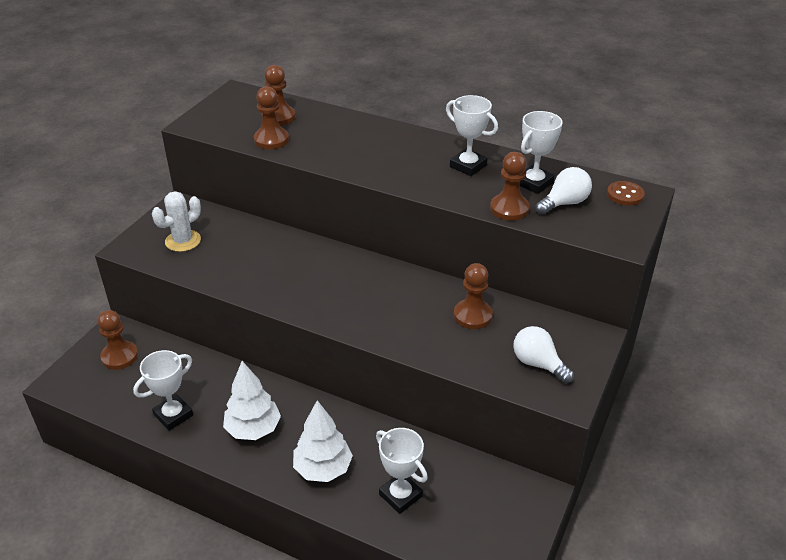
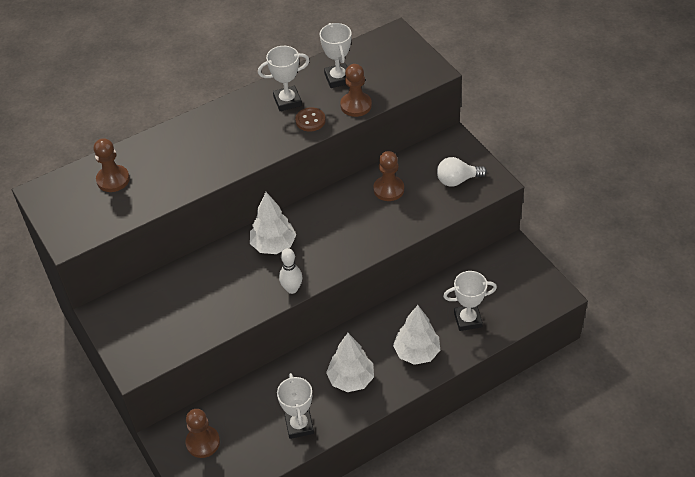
camera: 55 degrees left, 10 degrees up
(183, 241) = (158, 326): white cactus -> none
(271, 140) = (145, 197): brown pawn -> none
(283, 303) = (292, 289): none -> white bowling pin
(329, 268) = (273, 245): none -> white tree
(564, 203) = (373, 76): white light bulb -> none
(625, 195) = (389, 43): brown button -> brown button (310, 120)

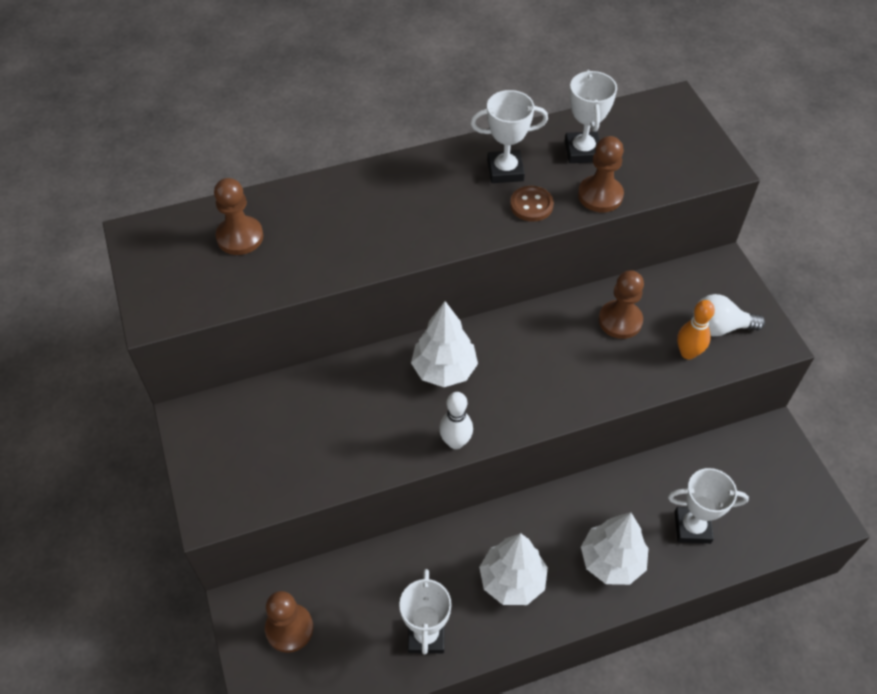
camera: 10 degrees right, 5 degrees up
(439, 201) = (688, 353): none -> orange bowling pin

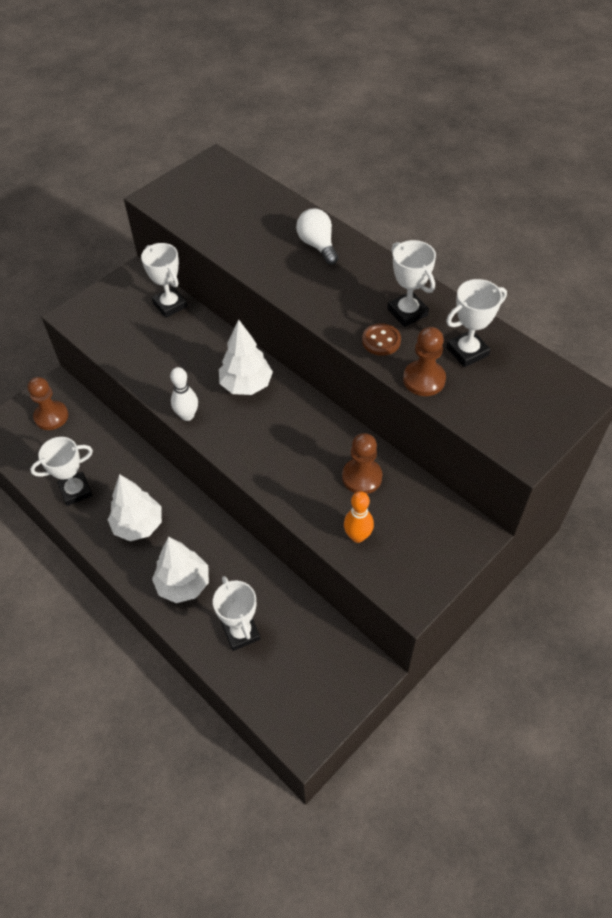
camera: 65 degrees right, 0 degrees up
(240, 237) = (242, 205): brown pawn -> none
(269, 399) = (170, 305): none -> white trophy
(719, 327) = (401, 551): white light bulb -> white light bulb (317, 245)

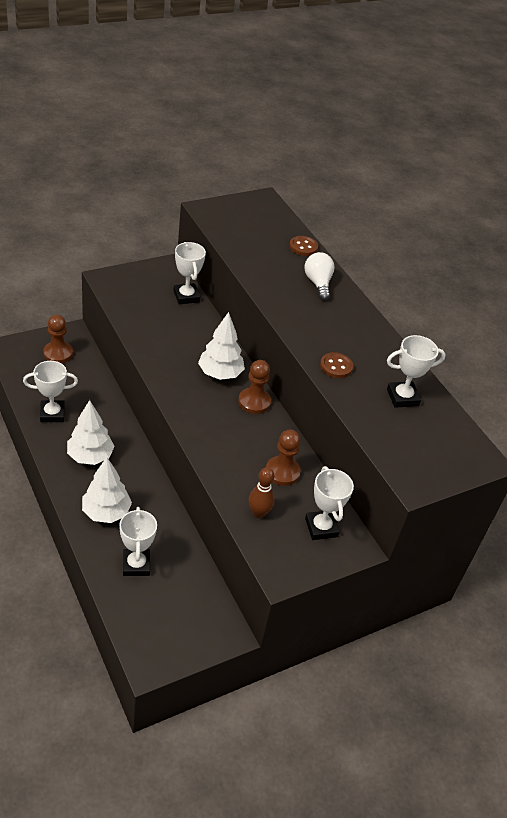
camera: 10 degrees right, 10 degrees down
(187, 415) = (163, 379): white bowling pin -> none
(282, 206) = (303, 247): none -> brown button
(357, 536) = (258, 513): orange bowling pin -> brown bowling pin
(407, 312) = (367, 354): white trophy -> white trophy (321, 527)
(424, 379) = (357, 405): brown pawn -> brown pawn (254, 402)

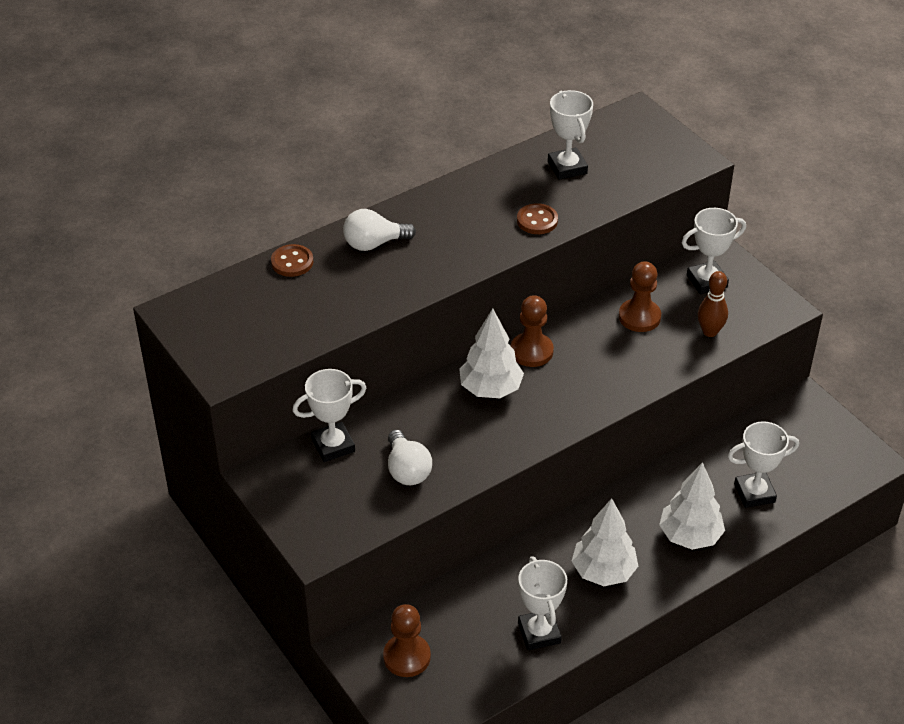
camera: 90 degrees left, 0 degrees up
(156, 323) = (407, 470): none -> white light bulb

